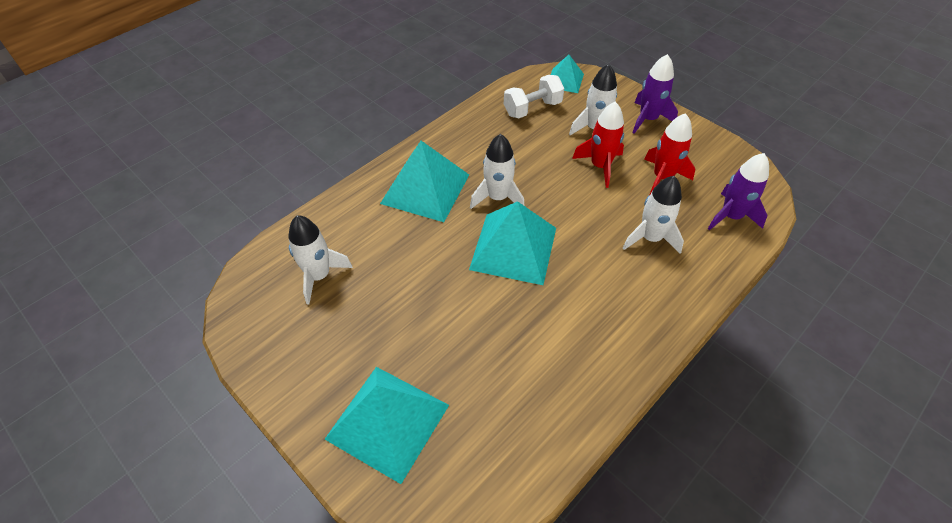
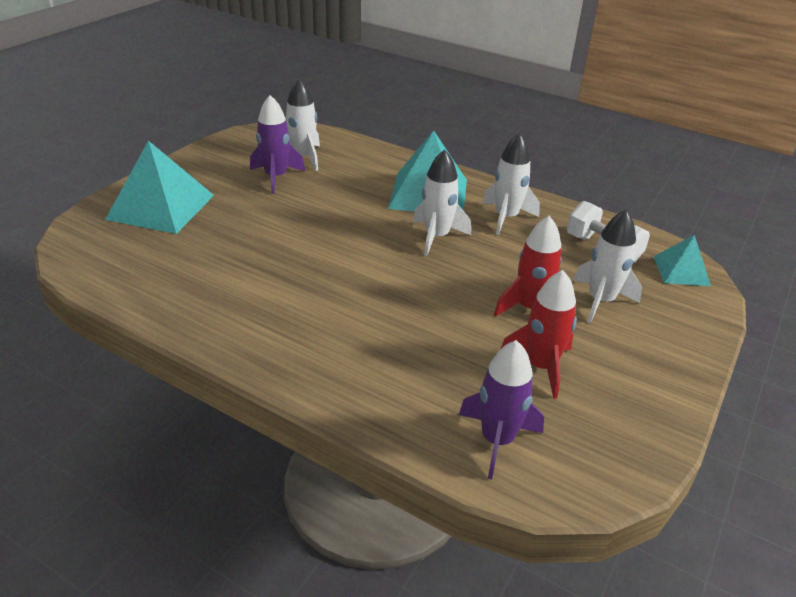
camera: 75 degrees right, 15 degrees down
(513, 248) = (368, 253): turquoise pyramid -> none
(648, 119) = (658, 350): purple rocket -> purple rocket (276, 177)
(650, 238) = (421, 356): white rocket -> white rocket (506, 217)

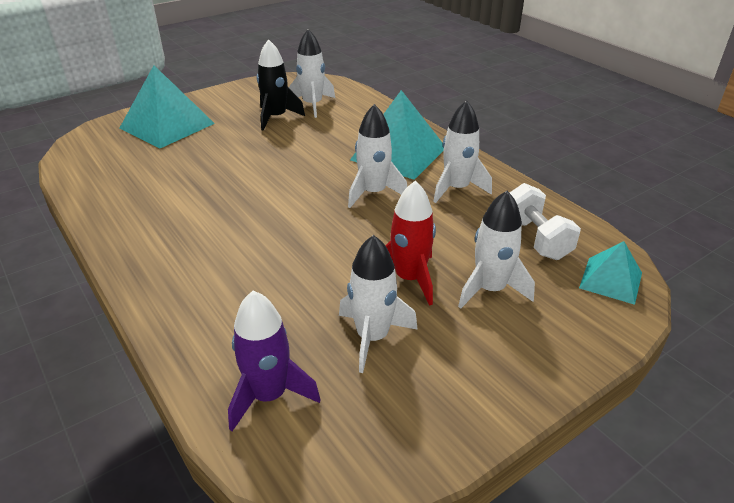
camera: 25 degrees right, 0 degrees up
(276, 177) = (276, 117): purple rocket -> black rocket
(541, 366) = (372, 337): red rocket -> white rocket

